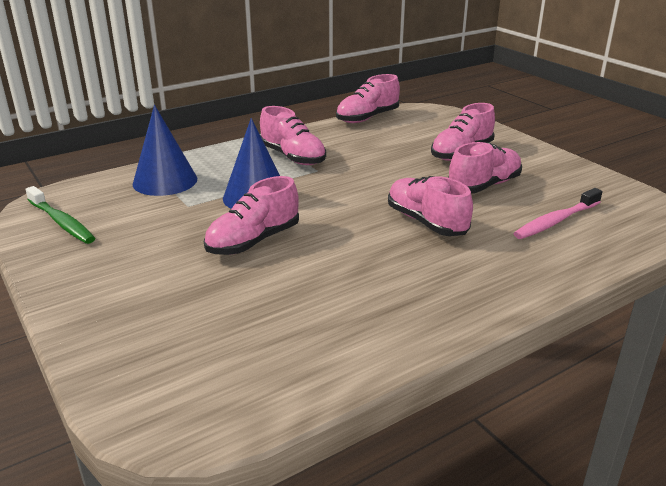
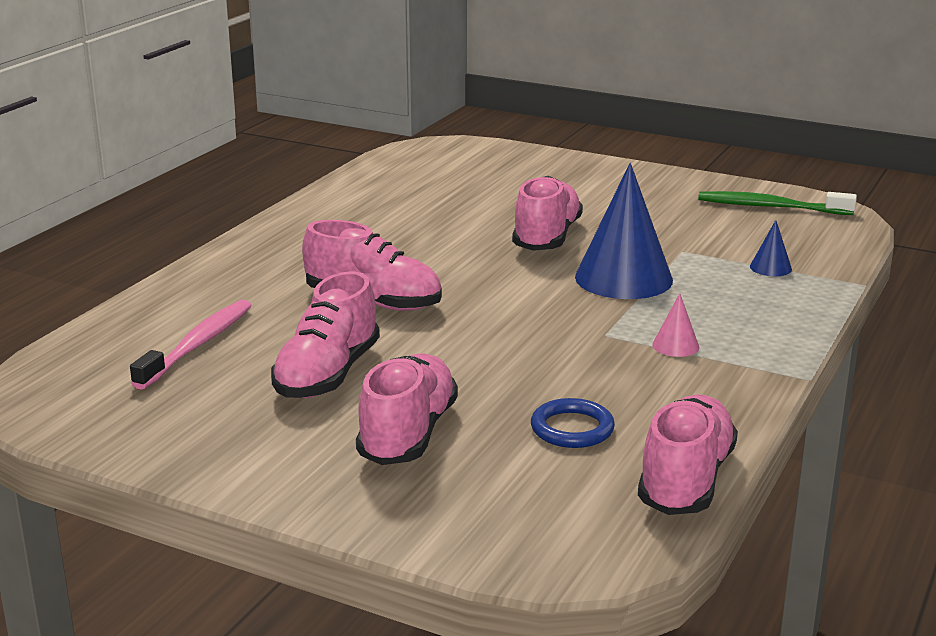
camera: 150 degrees right, 5 degrees down
(165, 181) = (770, 267): blue cone -> blue cone, size x0.43
(292, 157) = (675, 346): pink shoe -> pink cone
(388, 140) = (572, 428): none -> blue ring

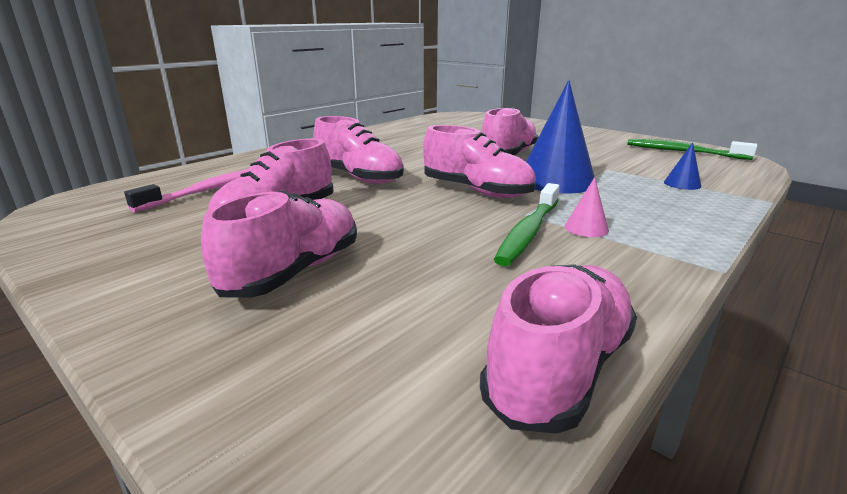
camera: 15 degrees right, 0 degrees up
(535, 307) = (476, 191): none -> pink shoe
(572, 428) = (453, 288): blue ring -> none
(618, 358) = (528, 232): none -> green toothbrush

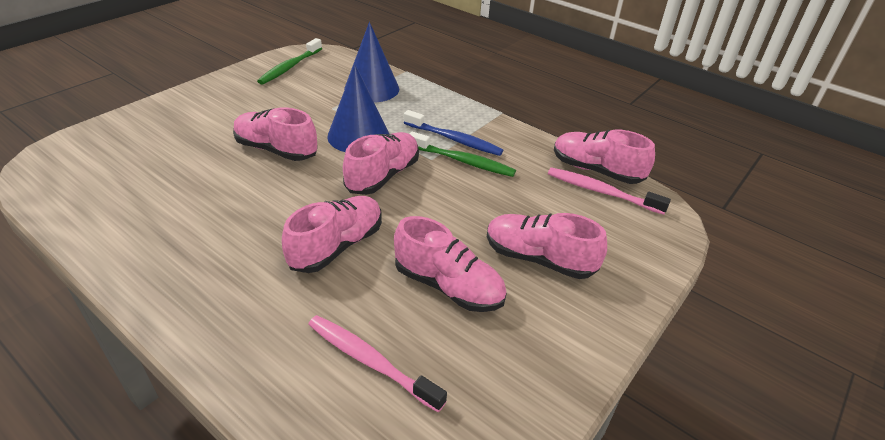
camera: 95 degrees left, 15 degrees up
(472, 363) = (601, 192): none -> pink toothbrush
(586, 228) = (454, 139): pink cone -> blue toothbrush
(682, 184) = (371, 88): blue cone -> blue cone, size x2.32

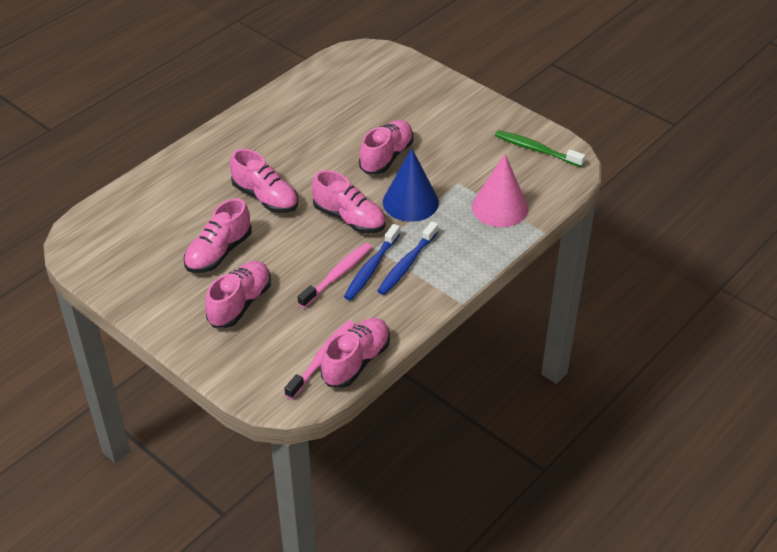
camera: 95 degrees right, 5 degrees up
(370, 361) = (163, 217): pink toothbrush -> pink toothbrush (337, 275)
(371, 88) = (500, 207): blue cone -> pink cone
(463, 161) = (371, 268): green toothbrush -> blue toothbrush

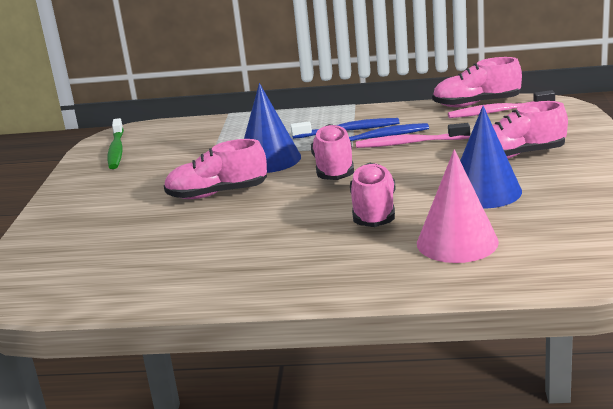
camera: 125 degrees left, 20 degrees down
(218, 252) = (484, 191): pink shoe -> blue cone
(500, 207) = (221, 133): pink cone -> pink cone (457, 242)

